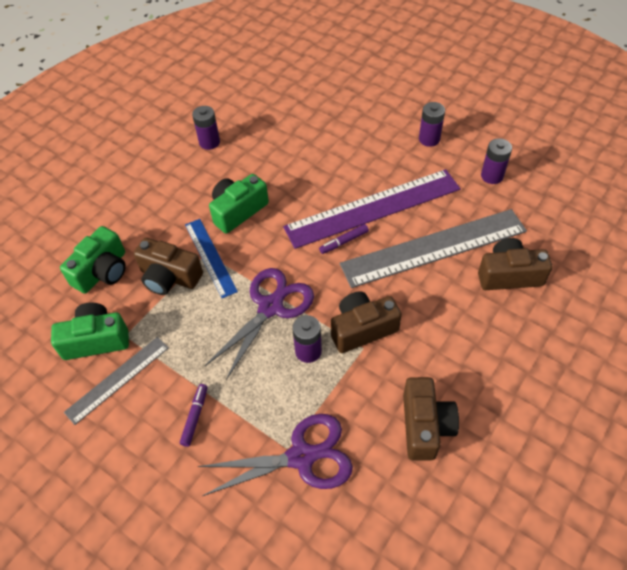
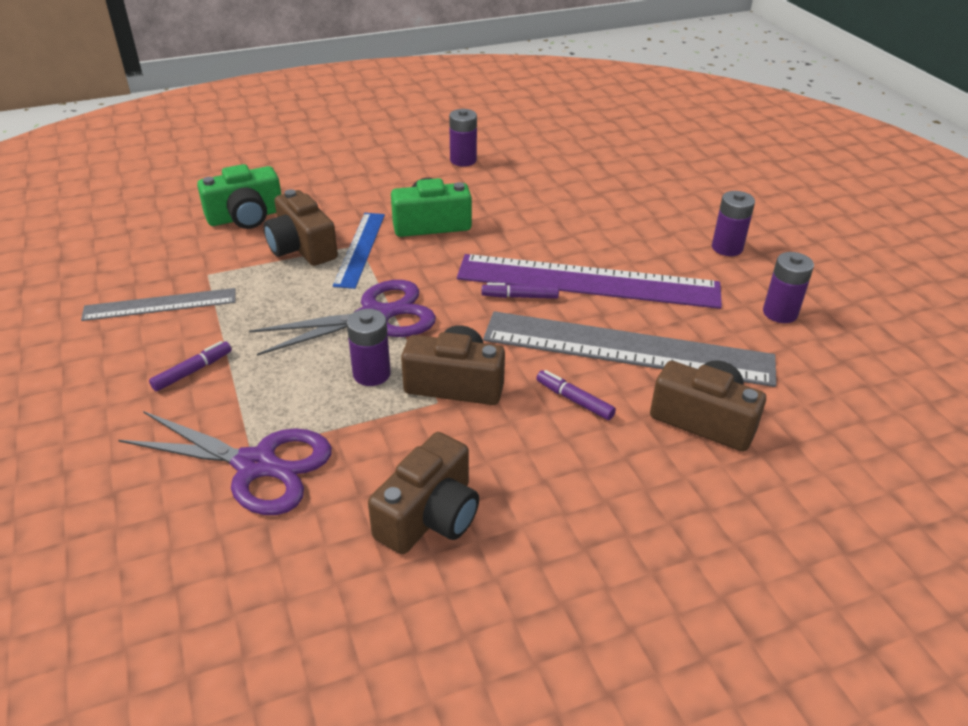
camera: 30 degrees right, 15 degrees down
(96, 340) = (178, 265): green camera -> none
(435, 301) = (574, 400): none -> purple marker

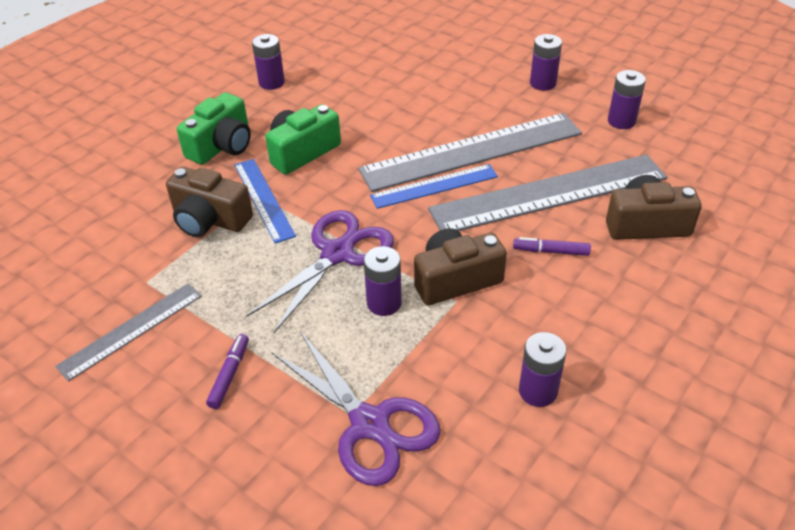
camera: 30 degrees left, 5 degrees up
(246, 217) = (125, 212): green camera -> green camera (222, 146)
(257, 465) = (370, 424): purple scissors -> purple scissors turned 60 degrees clockwise
(429, 515) = (538, 391): brown camera -> purple battery
(520, 297) = (434, 186): purple marker -> blue ruler
(588, 281) = (472, 151): purple ruler -> grey ruler

